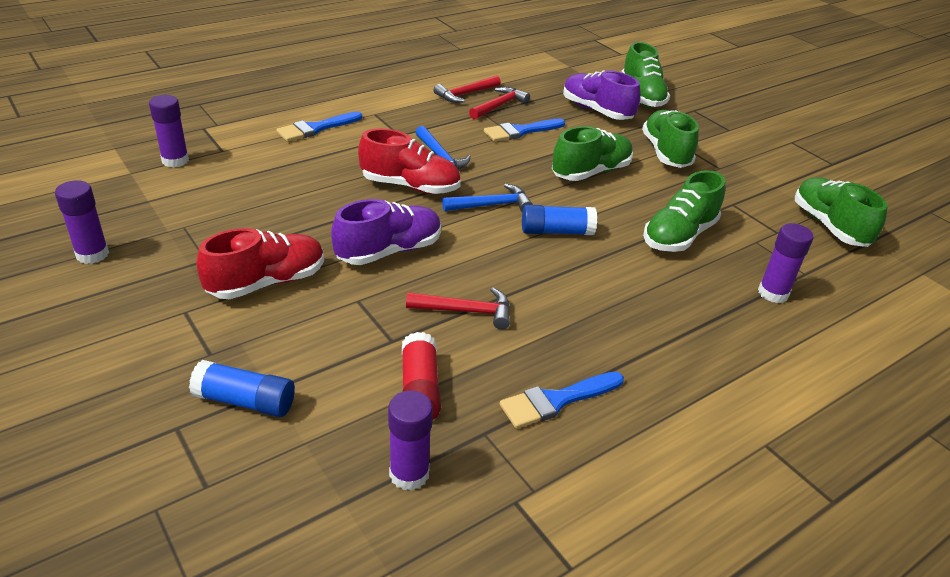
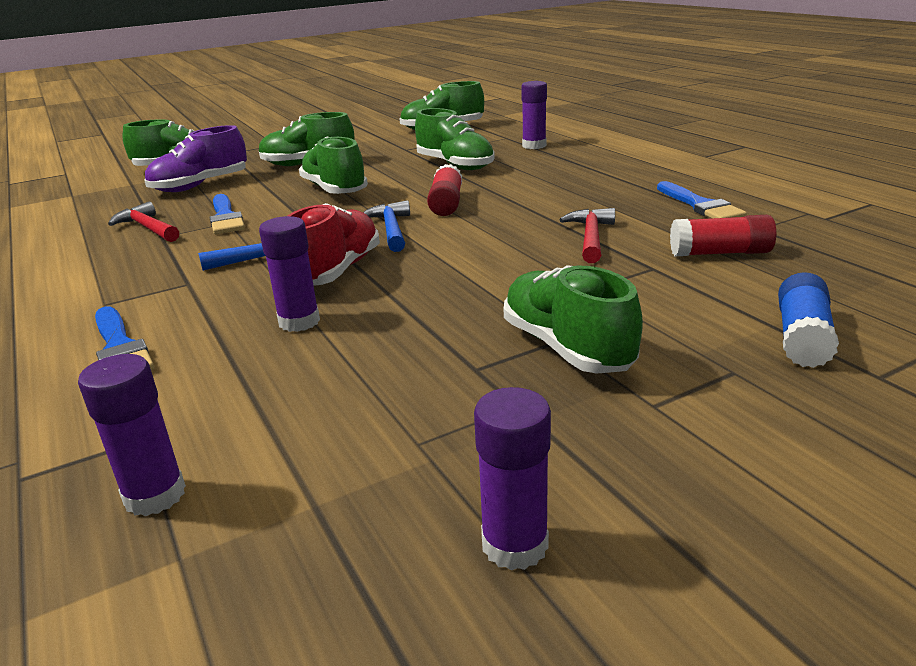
camera: 80 degrees left, 10 degrees down
(267, 282) = (566, 347): red shoe -> green shoe
(389, 251) = (485, 276): purple shoe -> none
(409, 474) = (833, 253): purple glue stick -> purple glue stick (299, 321)
(465, 94) = (96, 246): red hammer -> none
(556, 231) = (446, 203): blue glue stick -> red glue stick

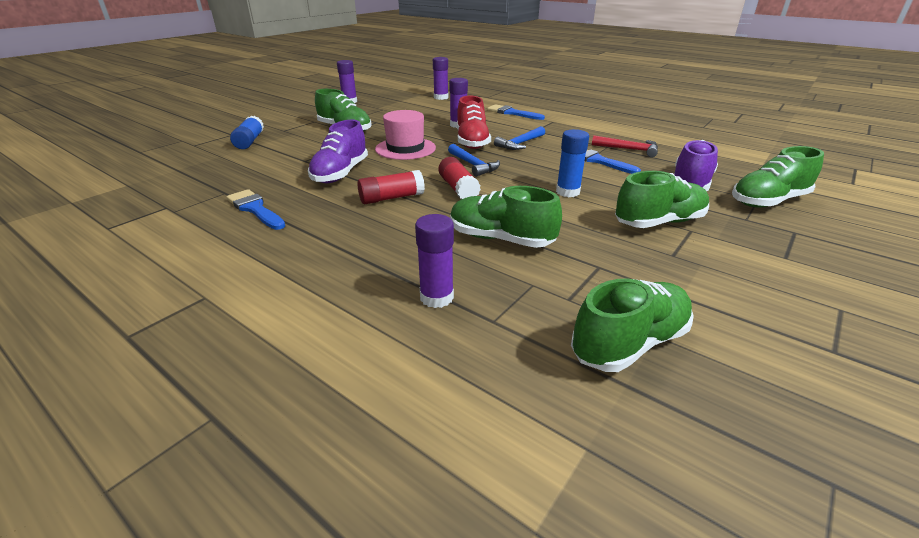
camera: 155 degrees right, 5 degrees up
(334, 190) = (568, 192): green shoe -> blue glue stick
(464, 271) = (405, 148): none -> pink hat
(590, 237) = (340, 173): red hammer -> purple shoe
(720, 253) = (262, 172): red glue stick -> red glue stick (392, 198)

